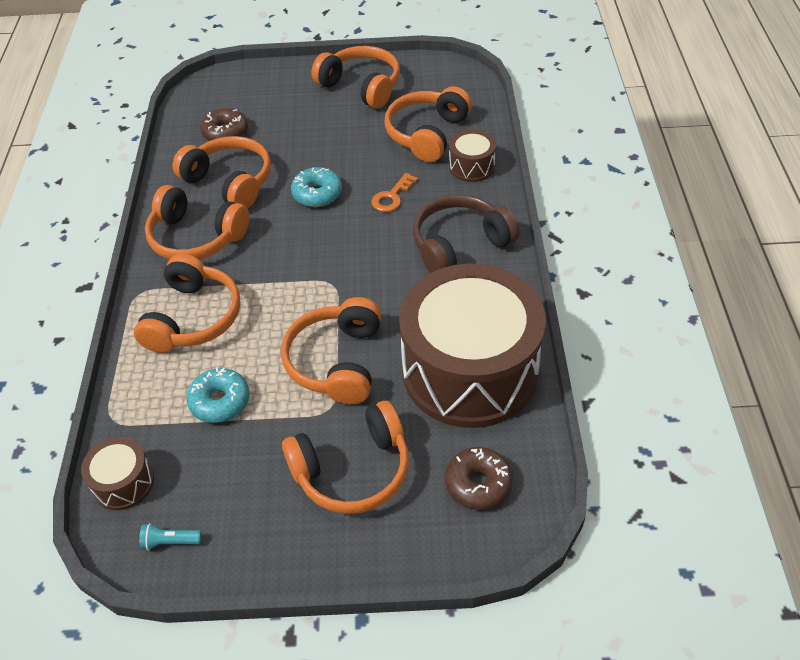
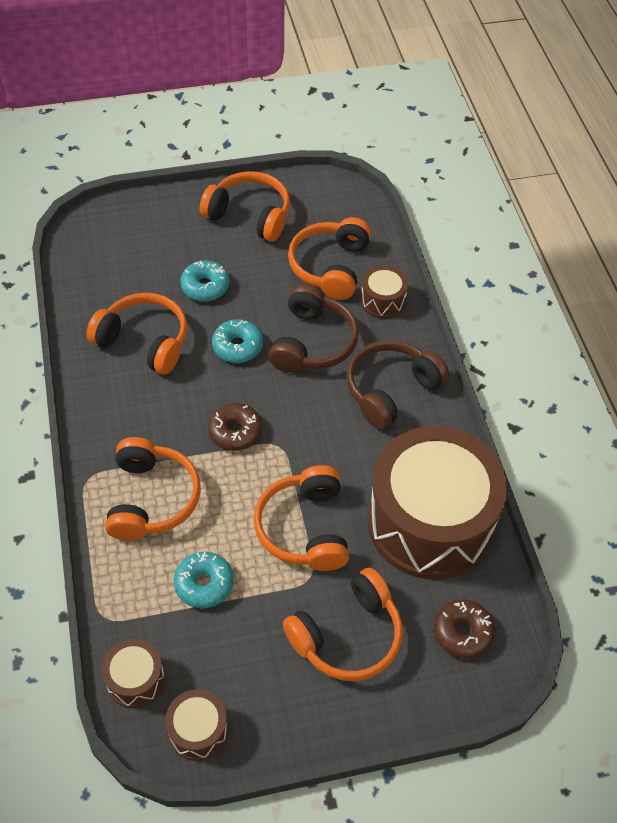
camera: 15 degrees left, 5 degrees up
(170, 542) = (198, 730): turquoise flashlight -> brown drum
(196, 238) = (128, 409): orange headphones -> none
(225, 132) = (123, 283): brown donut -> brown donut (235, 432)
(301, 141) = (205, 286): none -> turquoise donut
(392, 197) = (312, 343): orange key -> brown headphones

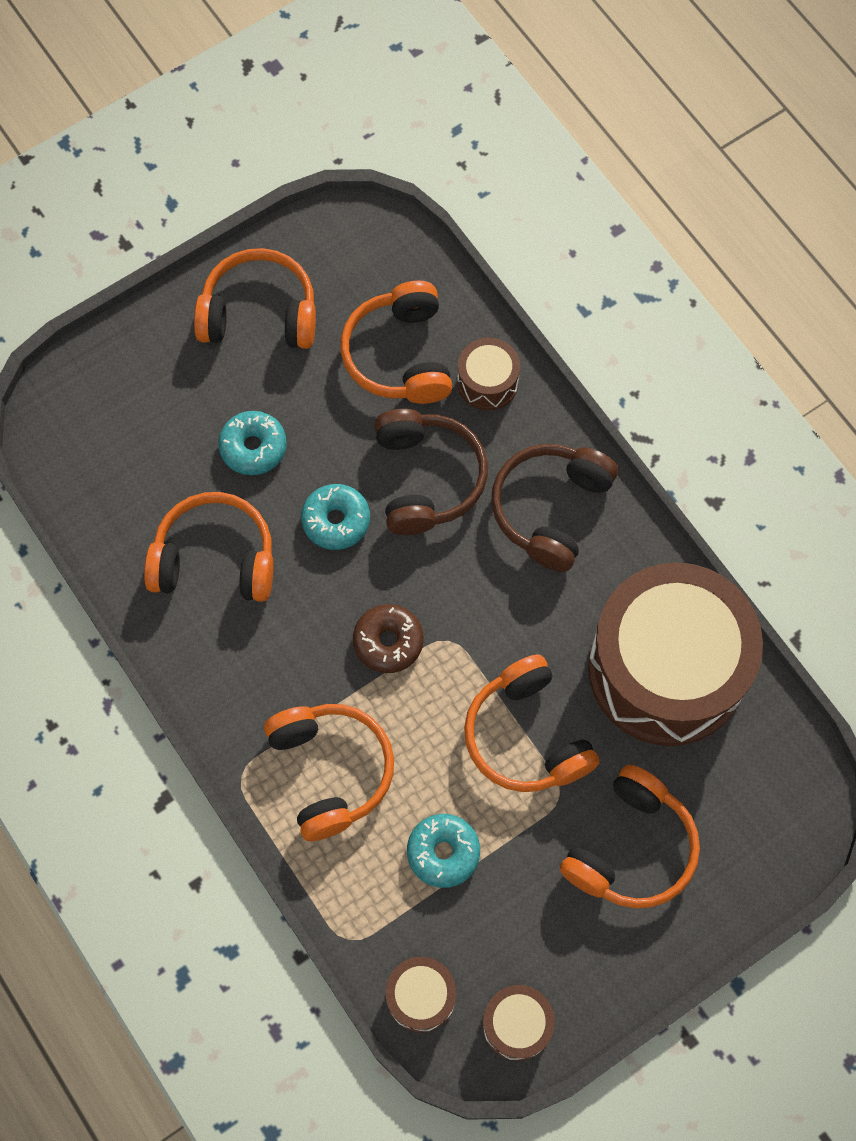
camera: 20 degrees left, 15 degrees up
(462, 632) = (755, 792): brown donut -> none

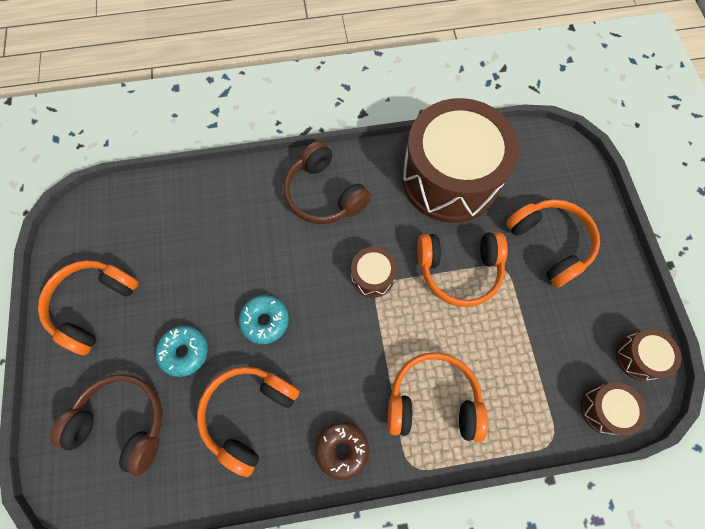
camera: 65 degrees left, 0 degrees up
(388, 642) = (362, 324): brown donut -> brown donut (342, 449)
(399, 355) = (178, 233): orange headphones -> none
(427, 478) = (267, 253): brown headphones -> brown headphones (123, 423)
(443, 852) = (514, 352): turquoise donut -> none
(487, 382) = (226, 192): brown drum -> brown drum (372, 276)

